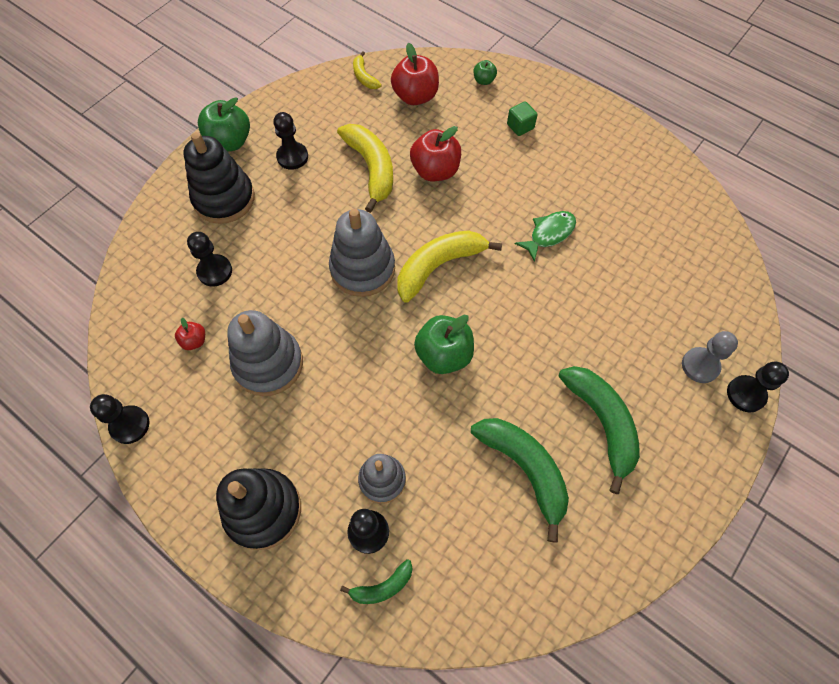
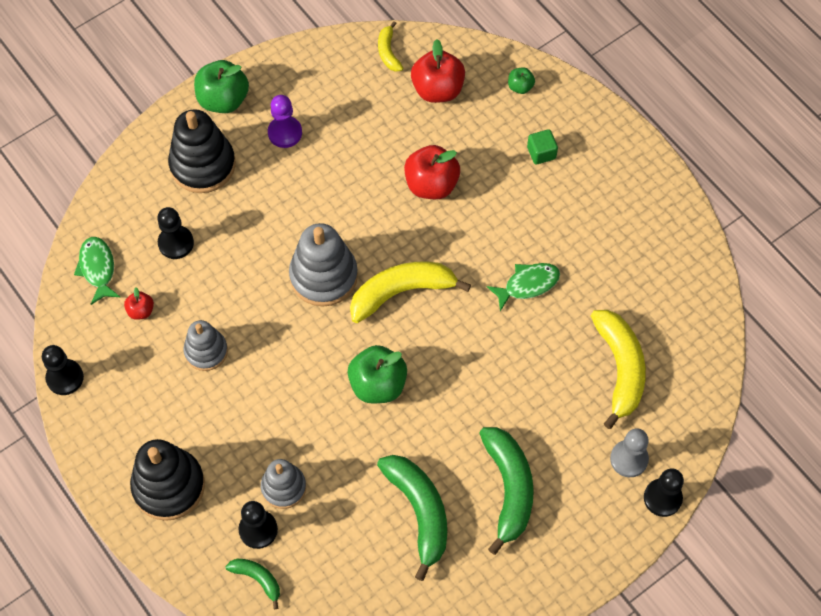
camera: 15 degrees right, 0 degrees up
(143, 312) = (97, 269): none -> green fish
(268, 364) = (206, 351): grey stacking toy -> grey stacking toy, size x0.62
(292, 157) = (285, 133): black pawn -> purple pawn
(371, 169) = (364, 166): yellow banana -> yellow banana (620, 368)
(382, 586) = (257, 579): green banana -> green banana turned 135 degrees counterclockwise

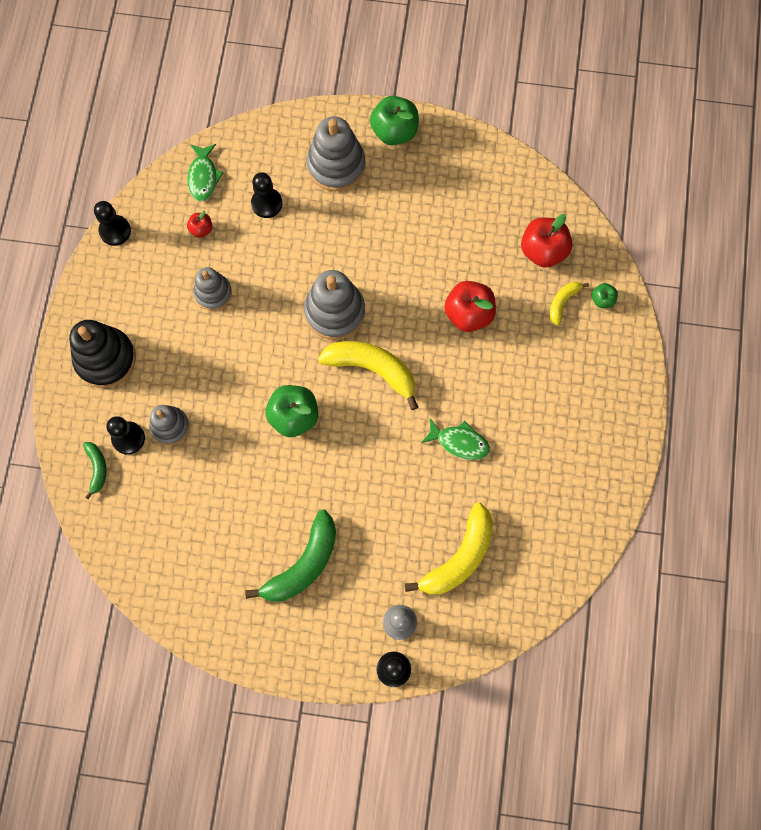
camera: 45 degrees right, 10 degrees up
(97, 269) = (203, 177): green fish -> green fish turned 150 degrees clockwise
(203, 165) = (336, 165): black stacking toy -> grey stacking toy
(285, 133) = (410, 190): purple pawn -> none
(388, 52) = (538, 194): yellow banana -> yellow banana (562, 302)
(419, 512) = (233, 523): green banana -> none
(541, 153) = (566, 360): green cube -> none

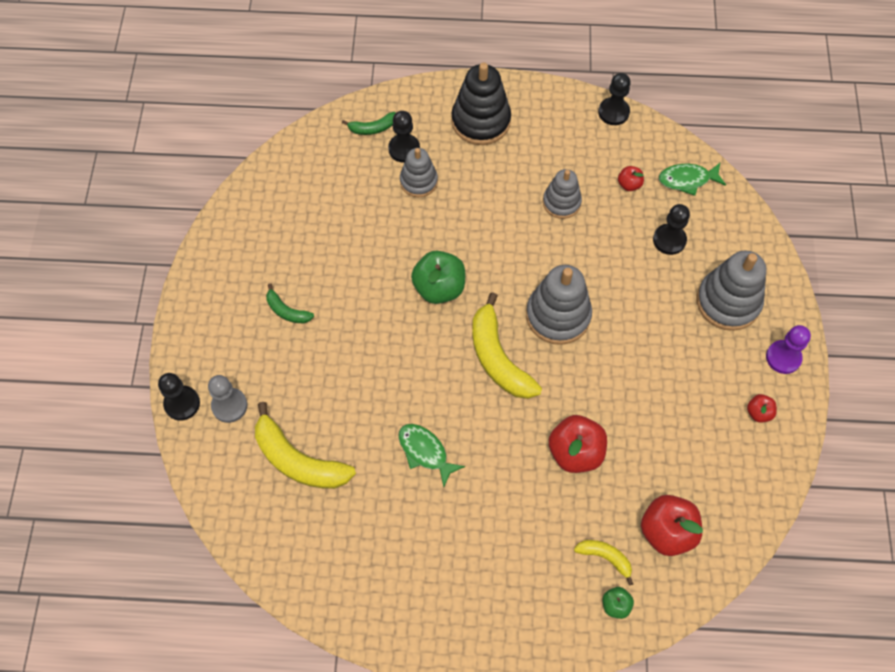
camera: 85 degrees right, 10 degrees down
(303, 564) = (287, 311): green banana -> green banana, size x0.51
(372, 369) = (498, 358): yellow banana -> yellow banana turned 135 degrees clockwise
(394, 131) = (783, 357): green apple -> purple pawn
(443, 160) = (758, 413): none -> red apple
(459, 442) = (425, 452): green fish -> green fish turned 120 degrees clockwise

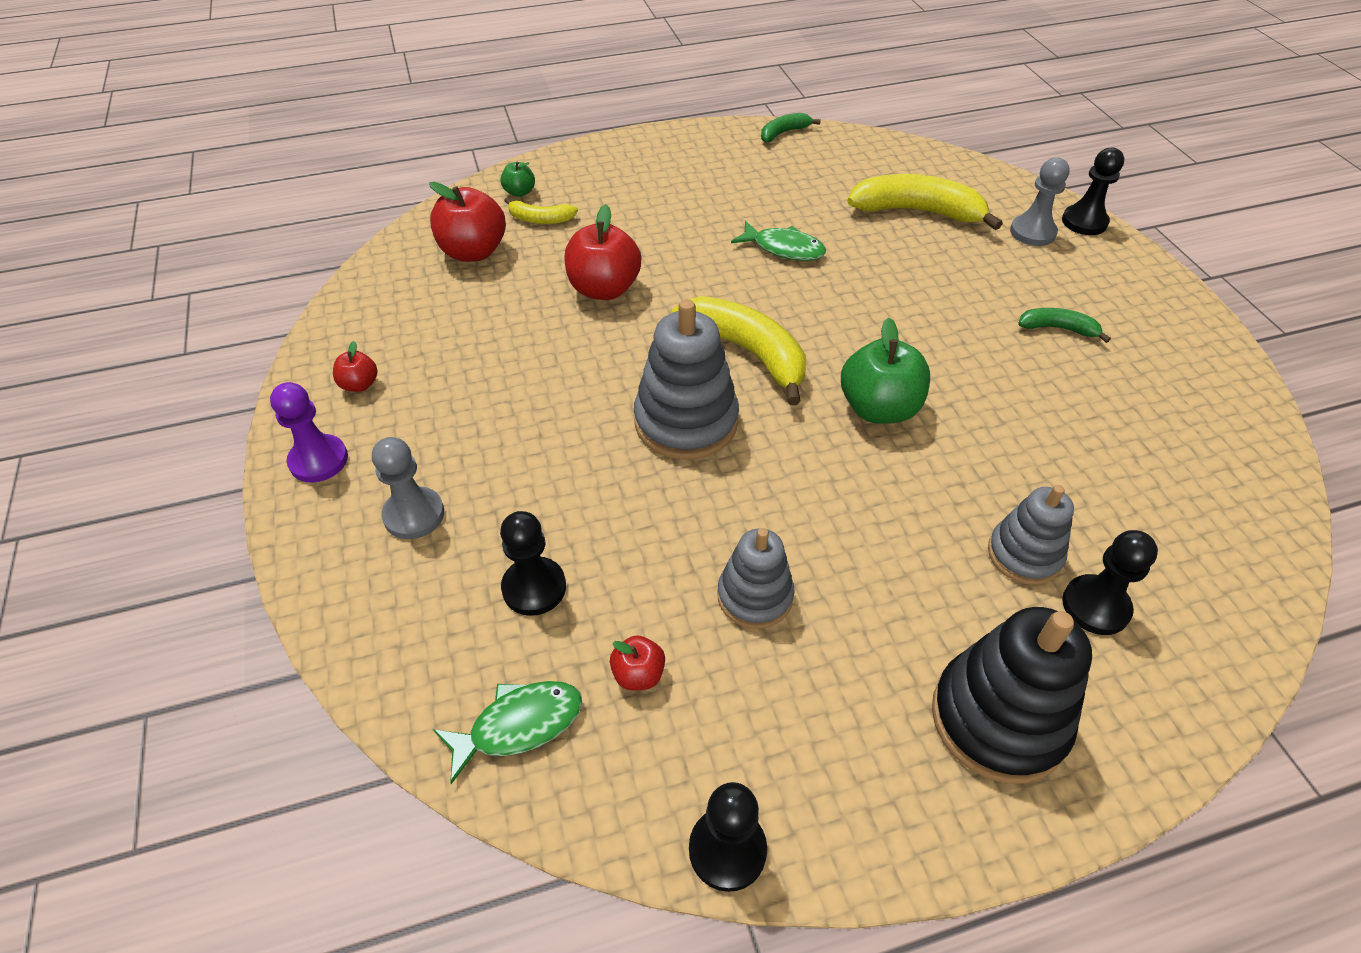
camera: 160 degrees right, 15 degrees down
(372, 128) = (1184, 629): green banana -> green banana (783, 133)
(728, 302) = (414, 515): grey stacking toy -> grey pawn

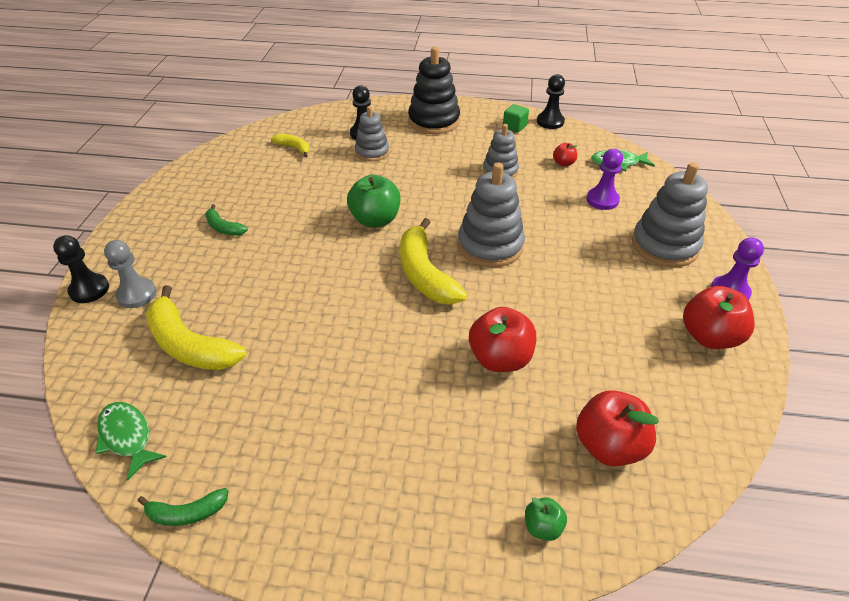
camera: 155 degrees left, 5 degrees down
(359, 385) = (709, 337): red apple -> red apple, size x1.99
(414, 515) = (664, 246): grey pawn -> grey stacking toy
(534, 588) = (602, 200): black pawn -> purple pawn
(540, 219) = (530, 469): yellow banana -> yellow banana (294, 148)
(784, 248) = (331, 347): green fish -> green fish (127, 437)
(804, 781) = (514, 127): none -> green cube

